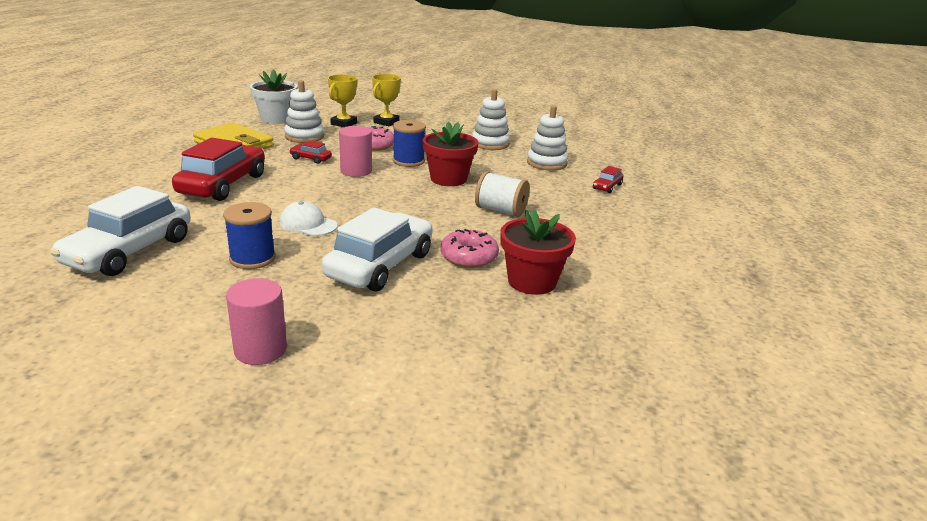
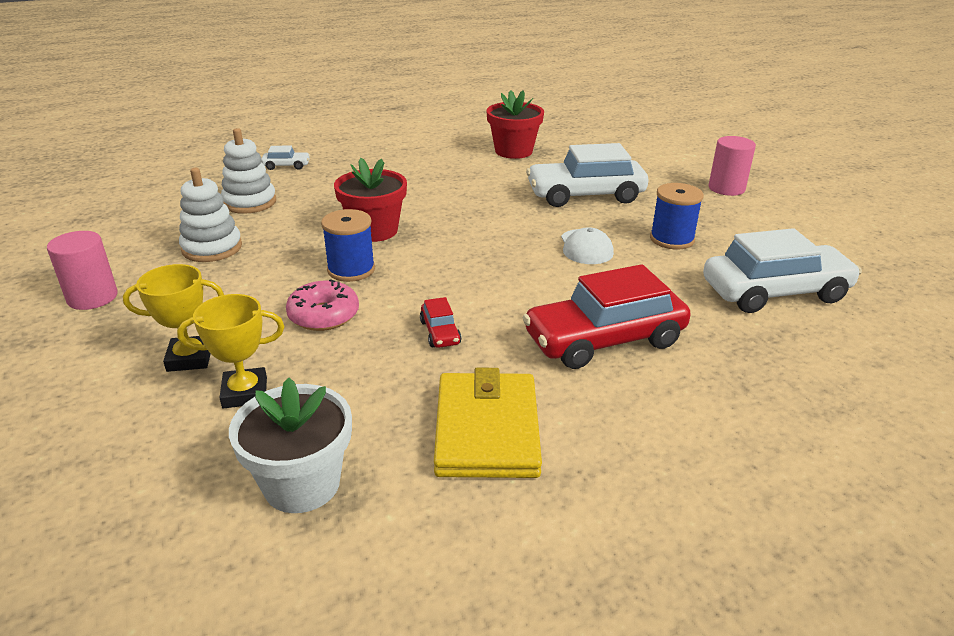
camera: 125 degrees left, 5 degrees up
(304, 136) = (360, 390): white stacking toy -> none
(356, 171) = (431, 284): pink cylinder -> pink cylinder (92, 297)
(469, 257) = (517, 175): pink donut -> none
(500, 210) = (415, 188): white spool -> none
(607, 187) = (286, 166): red car -> white car

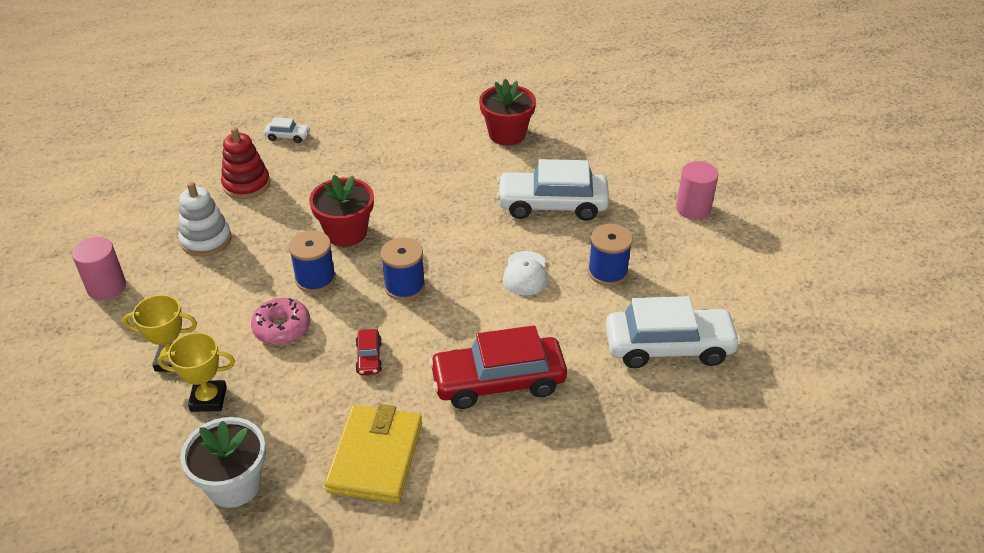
camera: 10 degrees right, 10 degrees up
(250, 202) = (246, 184): white stacking toy -> red stacking toy
(457, 267) = (404, 286): none -> blue spool

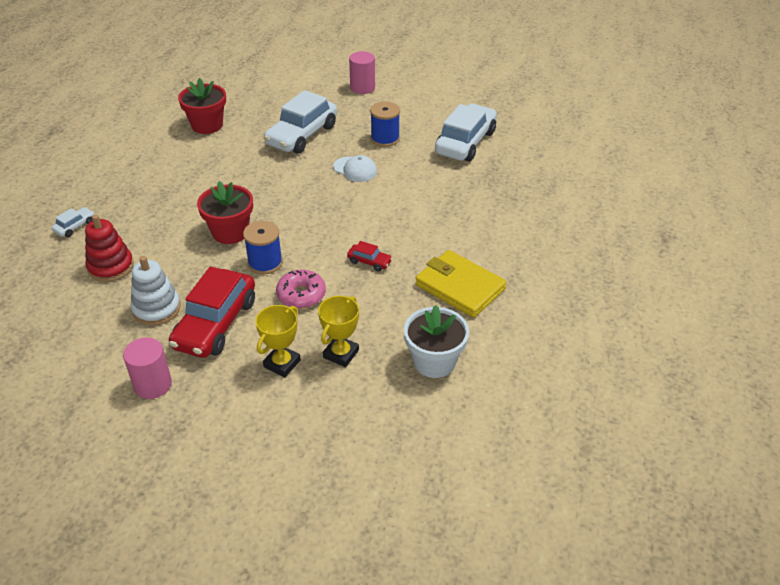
camera: 60 degrees left, 0 degrees up
(404, 286) = (315, 223): blue spool -> none
(498, 382) = (439, 214): red car -> red car (216, 324)

